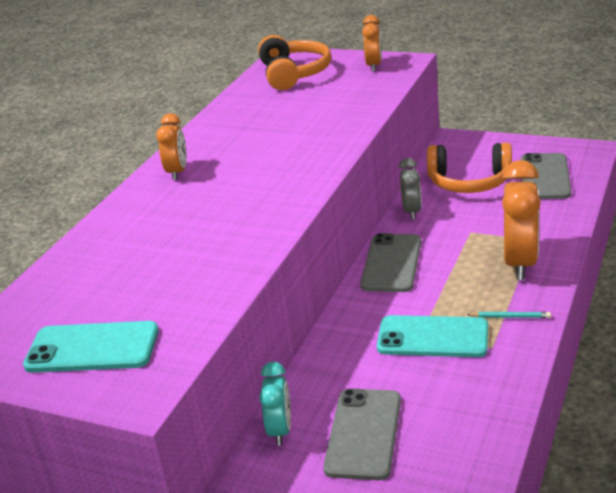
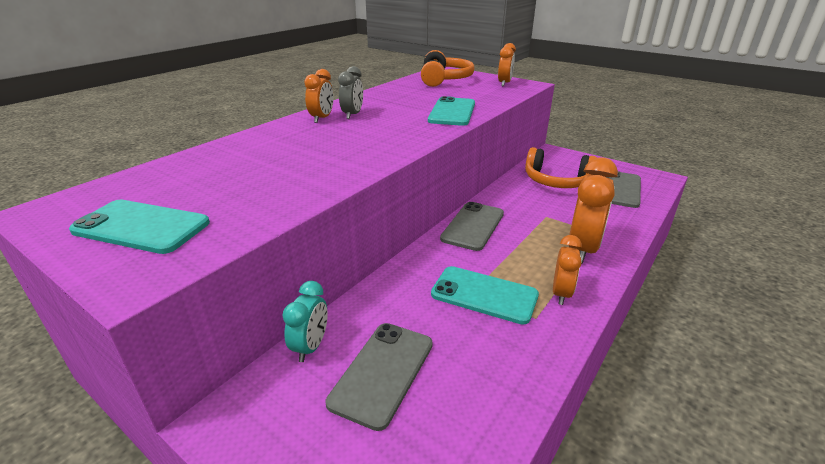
camera: 10 degrees right, 0 degrees up
(330, 129) = (452, 112): none -> turquoise phone
(411, 211) = (504, 192): grey clock -> grey clock (352, 115)
(510, 317) = (561, 293): turquoise pencil -> orange clock

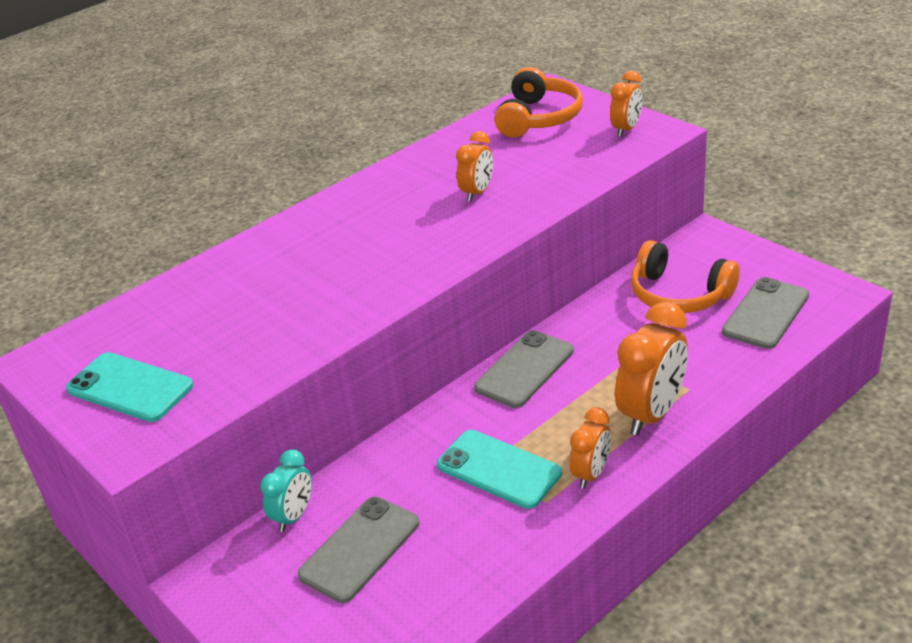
camera: 15 degrees right, 5 degrees up
(322, 118) = (338, 213): orange clock -> orange clock (477, 193)
(352, 115) = (379, 206): grey clock -> none
(452, 112) = (515, 202): turquoise phone -> none

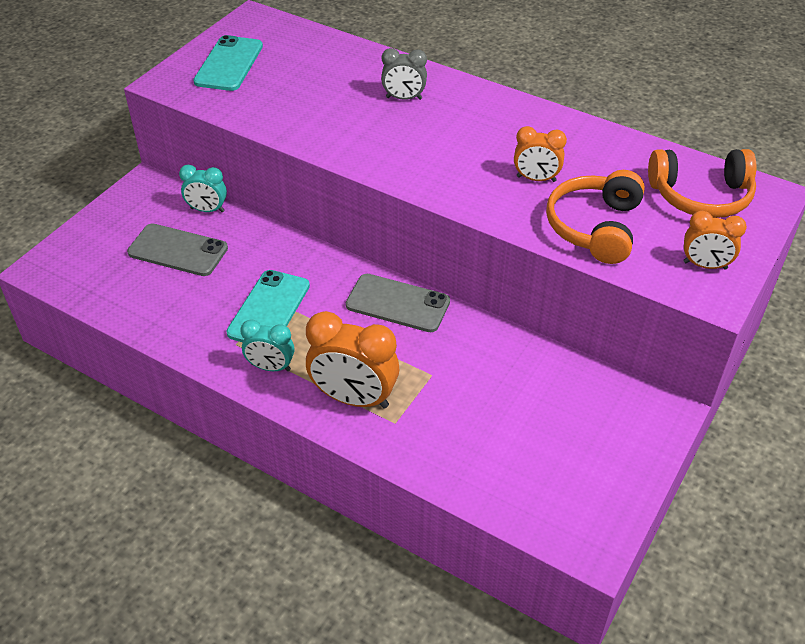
camera: 70 degrees right, 10 degrees up
(297, 257) = (404, 98): none -> grey clock
(591, 474) = (270, 367): orange clock -> turquoise clock
(679, 295) = (543, 400): orange headphones -> orange headphones (594, 227)
(765, 313) = (532, 475): grey phone -> none

